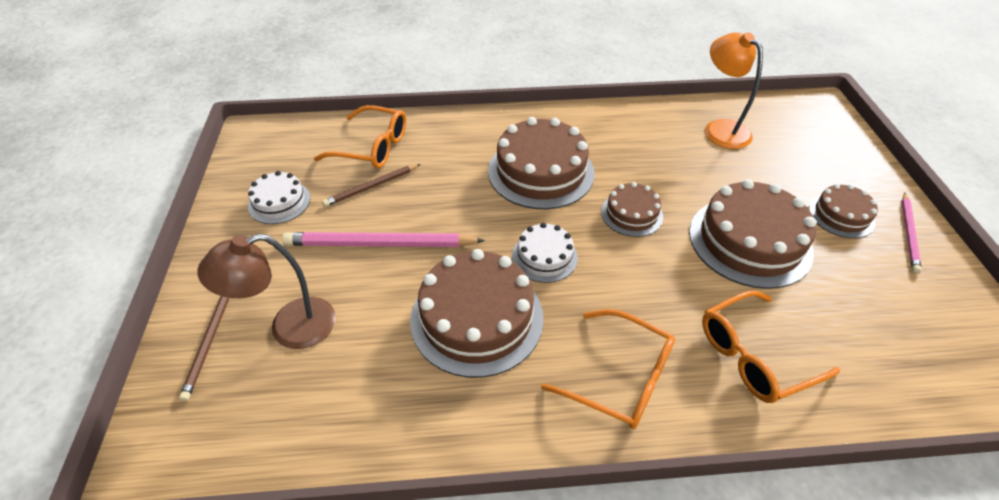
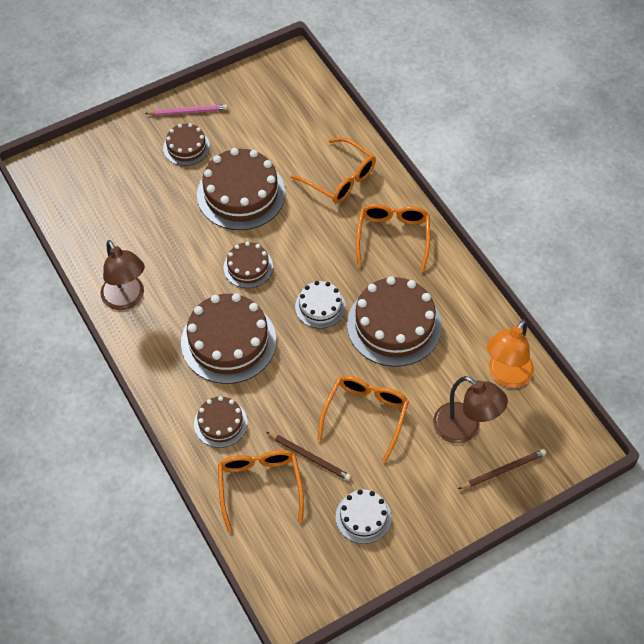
camera: 115 degrees left, 10 degrees up
(380, 244) = (365, 415): pink pencil -> orange glasses
(454, 142) = (220, 423): none -> brown cake
(629, 121) = (127, 299): none -> brown lamp
(720, 129) = (108, 232): orange lamp -> orange lamp (506, 376)

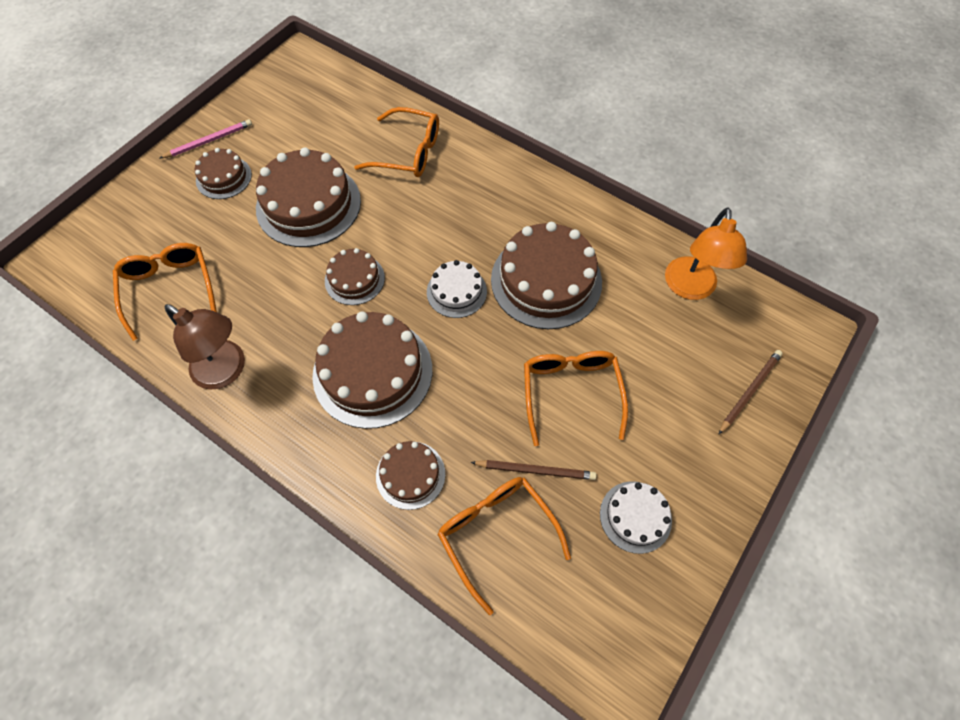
camera: 25 degrees left, 5 degrees up
(393, 237) = (494, 191): orange glasses -> orange glasses (169, 289)
(464, 429) = (683, 363): brown lamp -> none

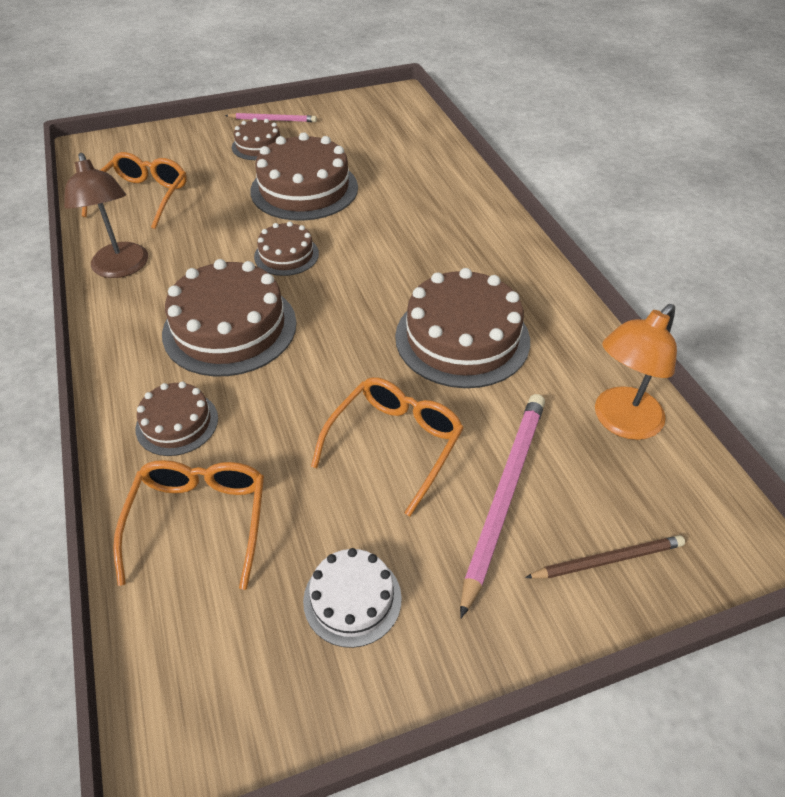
camera: 35 degrees right, 15 degrees down
(408, 152) = (426, 188): orange glasses -> none
(456, 291) = (366, 305): white cake -> none
(535, 470) = (291, 489): brown pencil -> none
(664, 386) = (503, 495): none -> pink pencil

